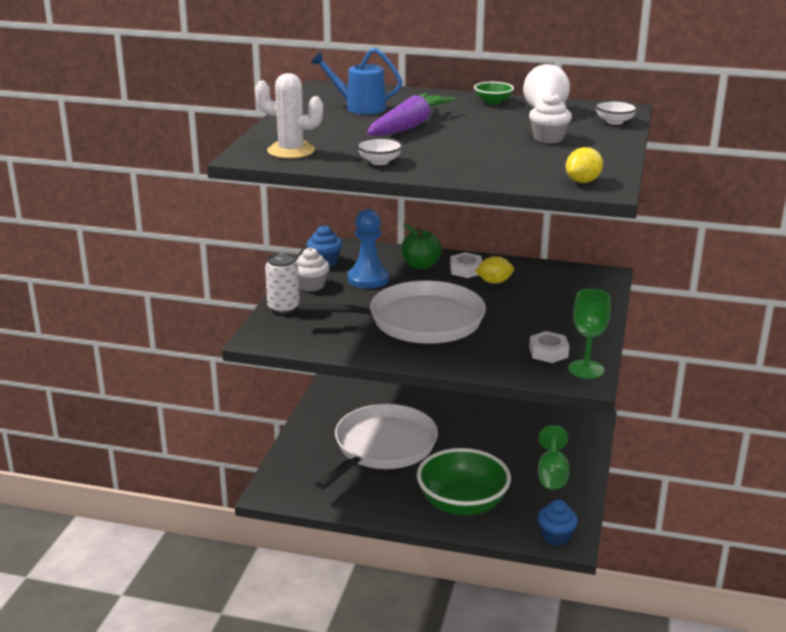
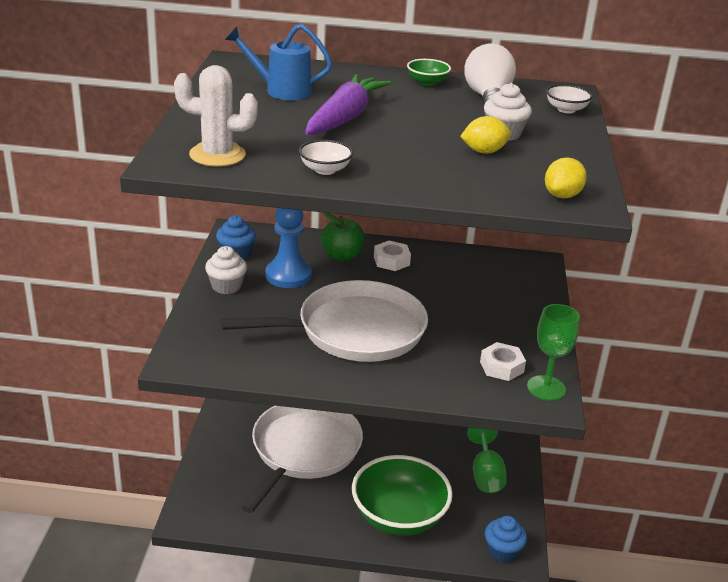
camera: 10 degrees left, 5 degrees up
(283, 308) = (200, 318): white can -> none
(494, 282) = (424, 275): yellow lemon -> yellow lemon (484, 151)

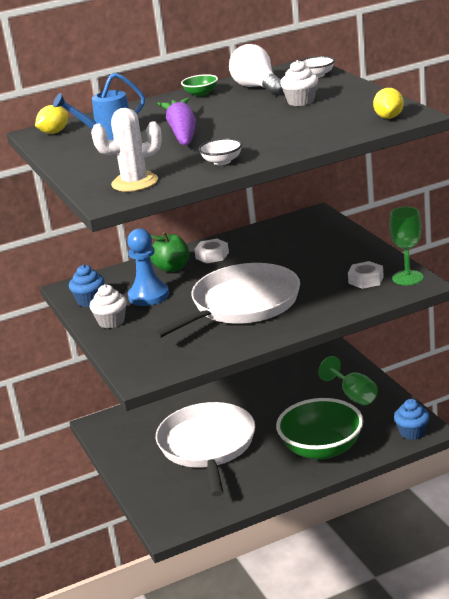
camera: 25 degrees left, 5 degrees down
(484, 151) = (305, 115): yellow lemon -> yellow lemon (54, 132)

